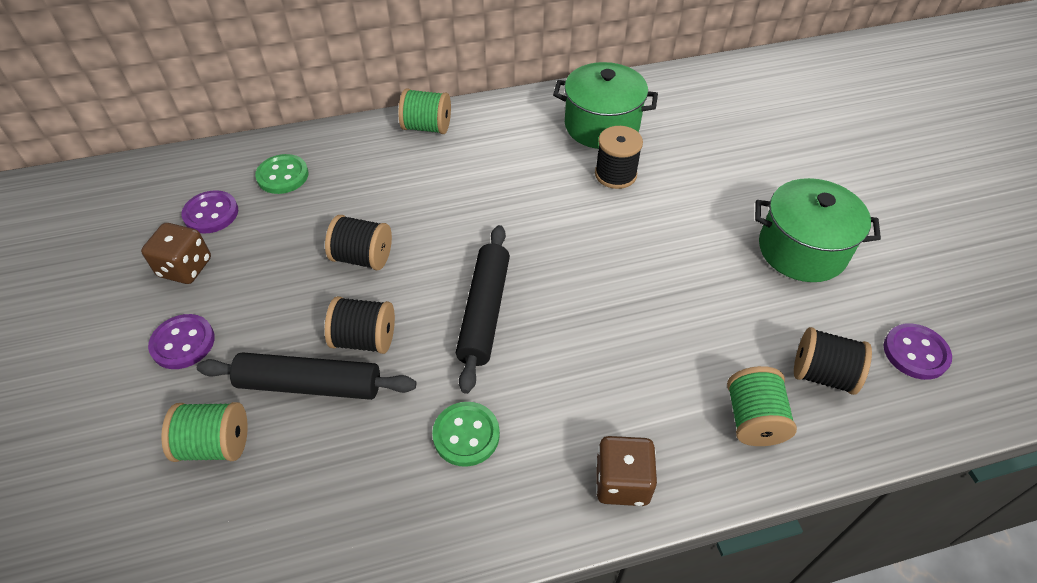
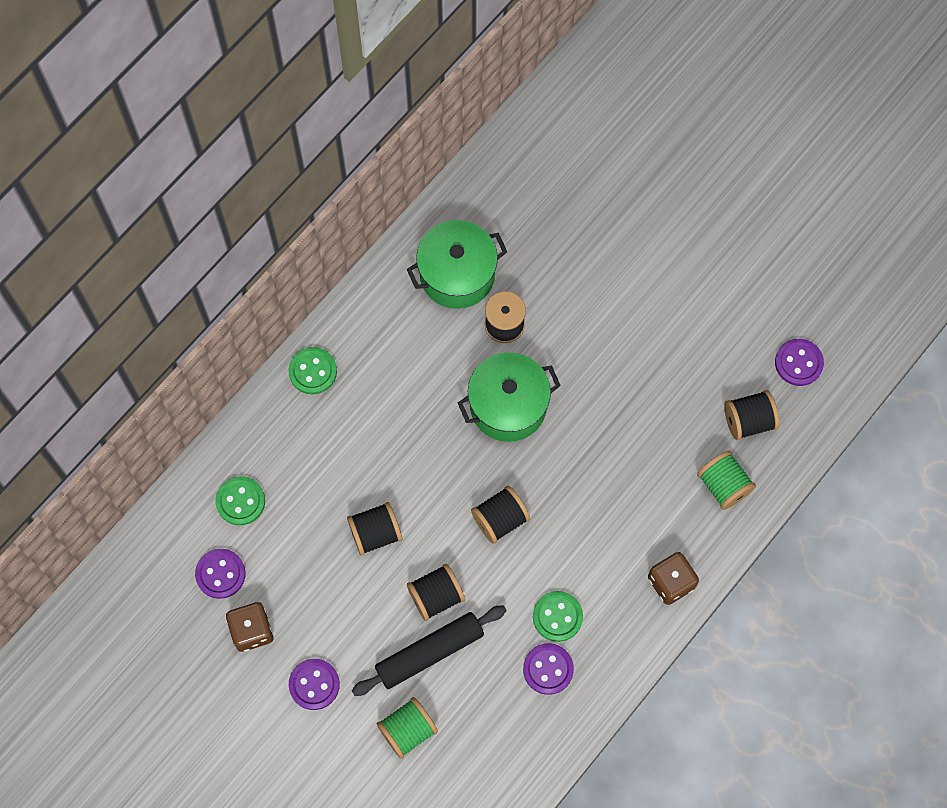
camera: 35 degrees left, 20 degrees up
(410, 482) = (548, 669): none -> purple button
(427, 127) = (313, 371): green spool -> green button
(485, 312) = (500, 519): black rolling pin -> black spool
(802, 250) = (684, 315): green pot -> green pot (508, 406)

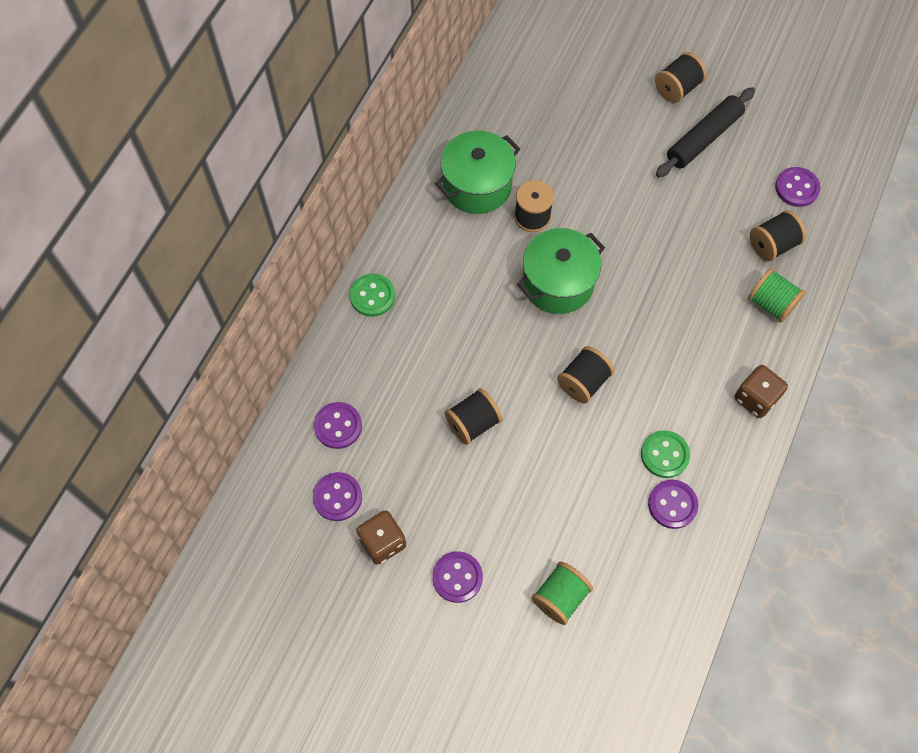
camera: 15 degrees left, 5 degrees down
(240, 501) = (338, 426): green button -> purple button
(430, 653) = (558, 518): black rolling pin -> black rolling pin (704, 138)
(436, 596) = (547, 465): black spool -> black spool (677, 88)

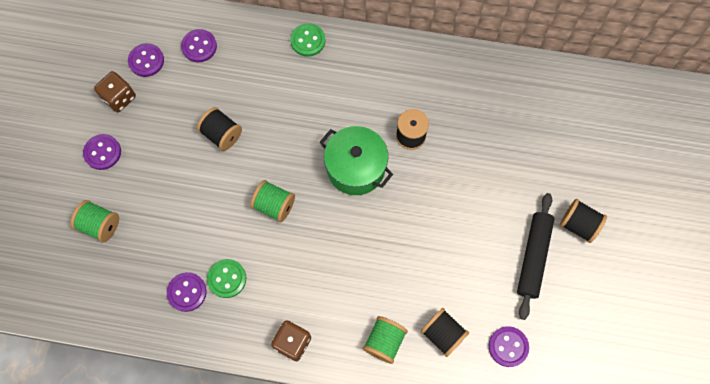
camera: 75 degrees right, 5 degrees up
(477, 186) = (426, 89): green pot -> none
(583, 382) = (274, 205): black spool -> green spool
(704, 138) = (533, 257): black rolling pin -> black rolling pin turned 75 degrees clockwise

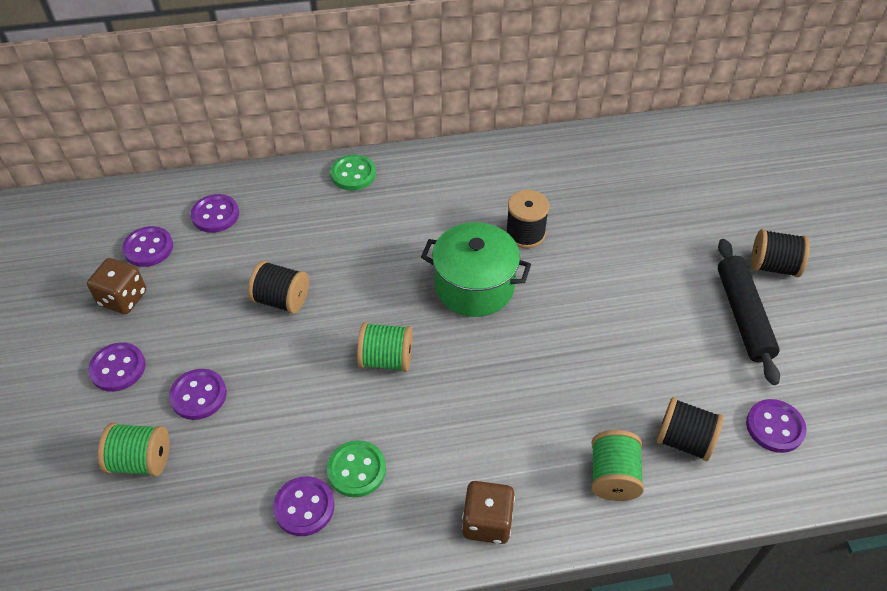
camera: 20 degrees left, 20 degrees down
(147, 190) = (198, 395): none -> purple button

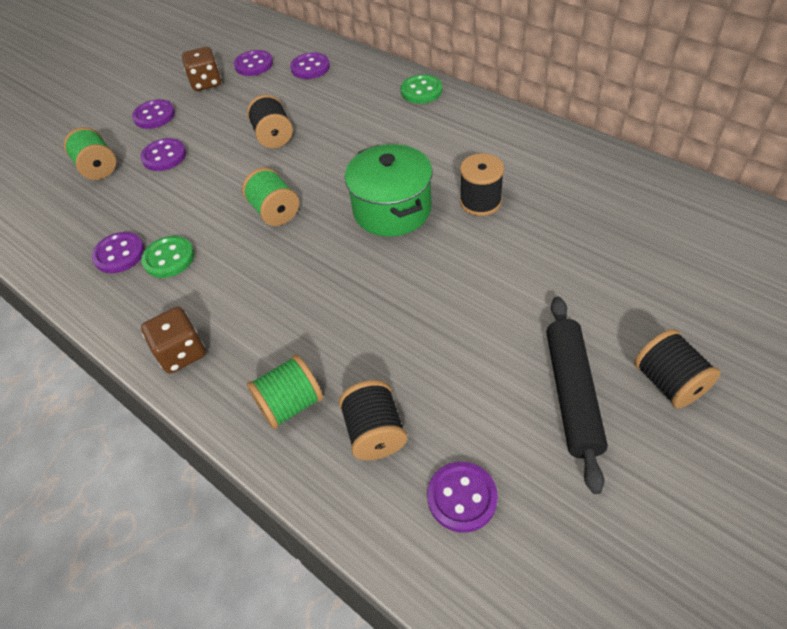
camera: 55 degrees right, 0 degrees up
(742, 316) = (571, 394): black rolling pin -> black rolling pin turned 45 degrees counterclockwise

